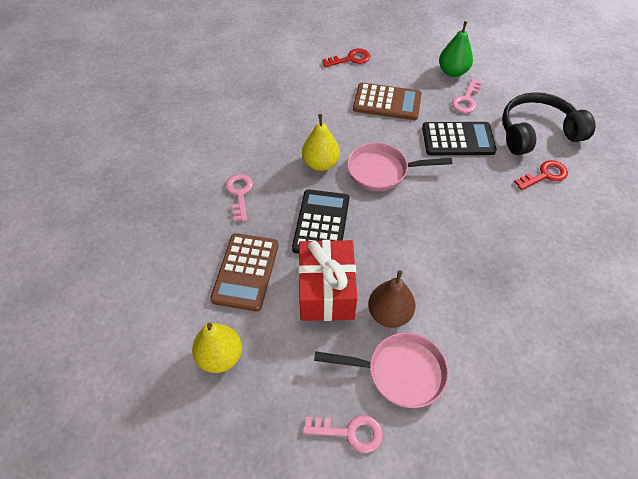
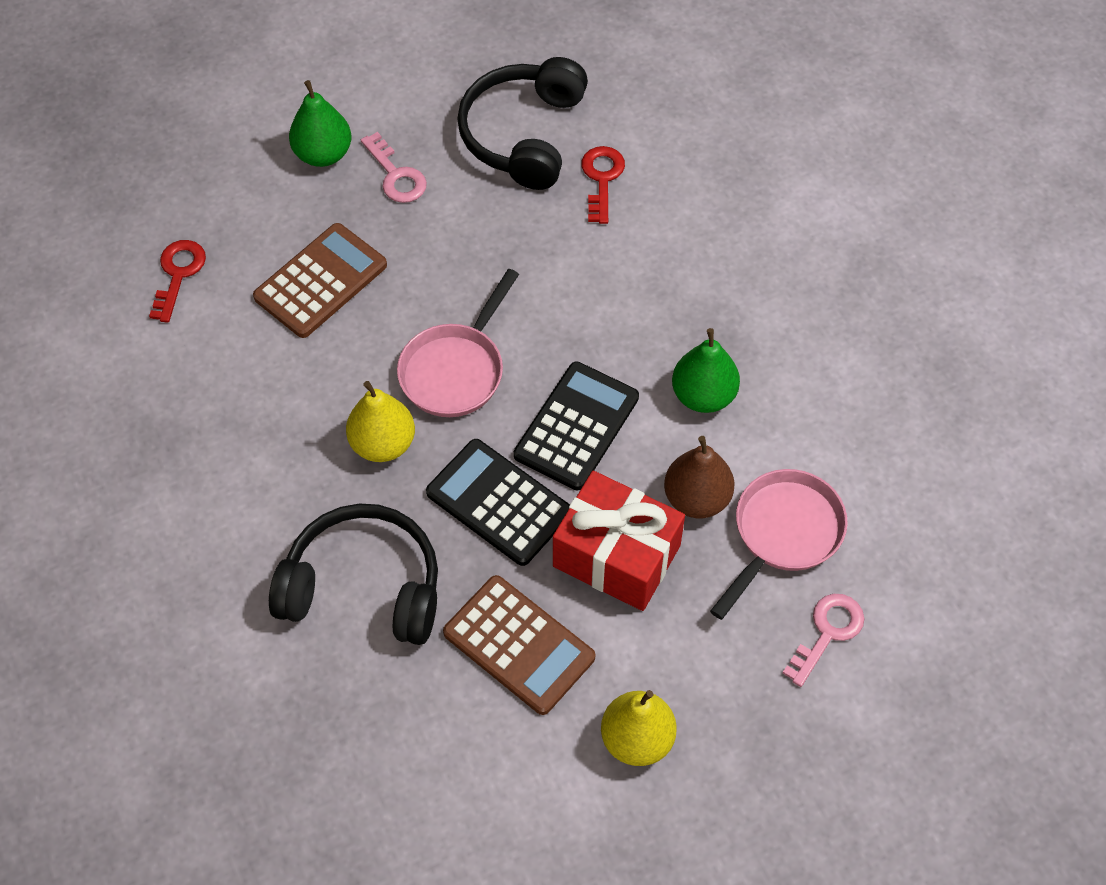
camera: 60 degrees left, 5 degrees up
(239, 193) = (363, 587): pink key -> black headphones
(456, 285) = (703, 395): none -> green pear
(458, 139) = (465, 237): black calculator -> black calculator (576, 426)

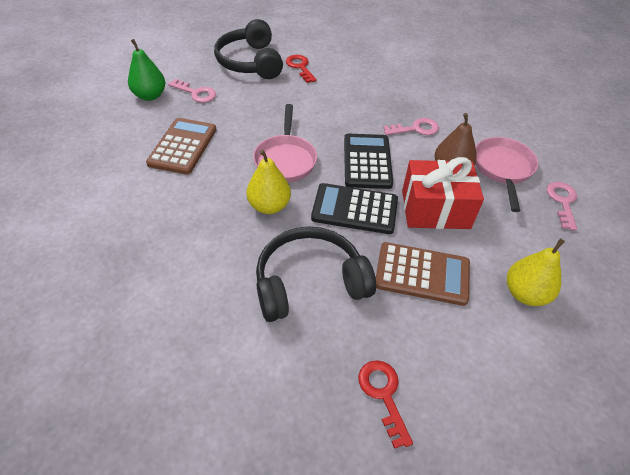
camera: 30 degrees left, 10 degrees down
(178, 274) = (92, 169): red key -> red key (383, 394)
(703, 395) = (416, 129): green pear -> pink key

